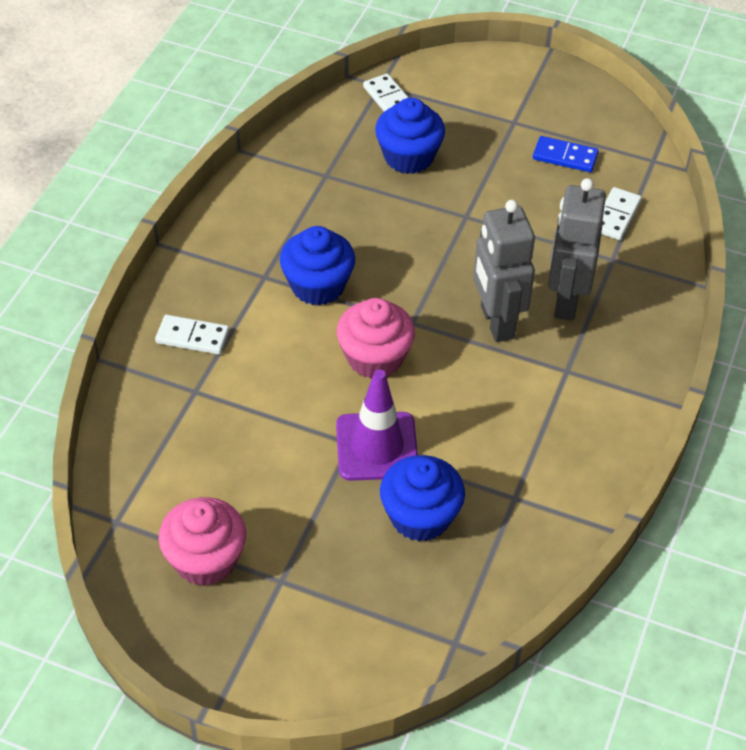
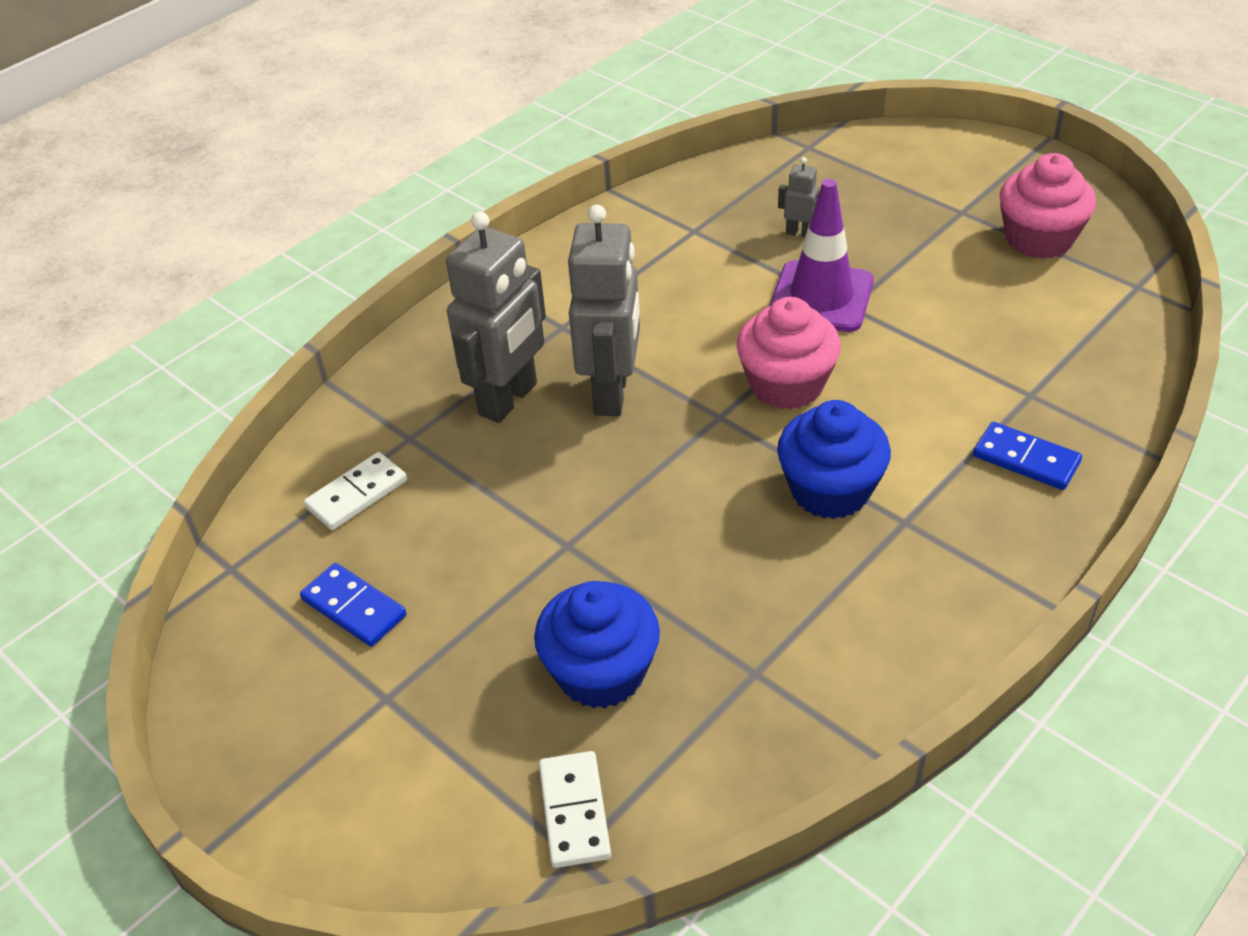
camera: 155 degrees left, 5 degrees down
(192, 337) = (1026, 459): white domino -> blue domino
(420, 516) = (799, 233): blue cupcake -> grey robot

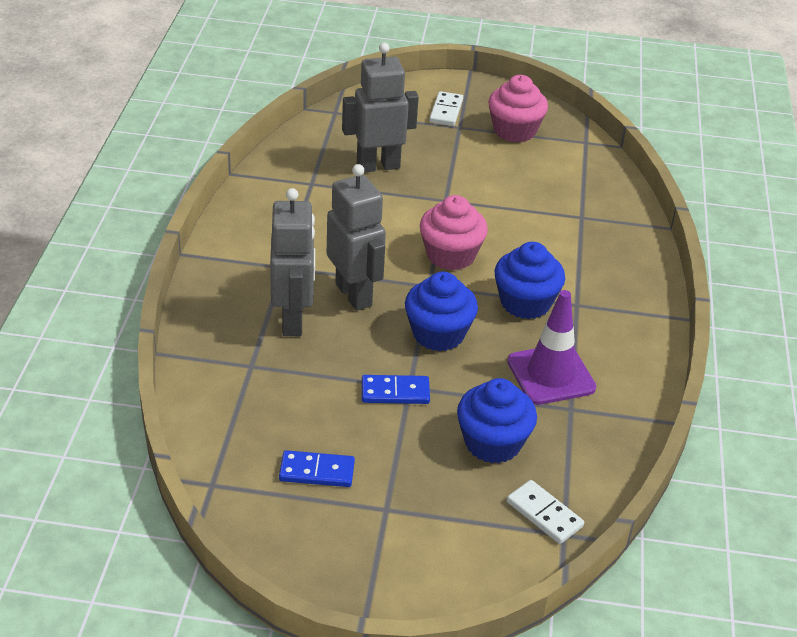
camera: 40 degrees left, 5 degrees down
(357, 494) = (251, 410): white domino -> white domino (446, 111)
(670, 487) = (438, 334): none -> blue cupcake
(799, 233) = (378, 166): grey robot -> grey robot, size x2.27
(821, 297) = (425, 200): purple traffic cone -> purple traffic cone (551, 375)
(1026, 459) = (608, 251): blue domino -> blue domino (395, 392)

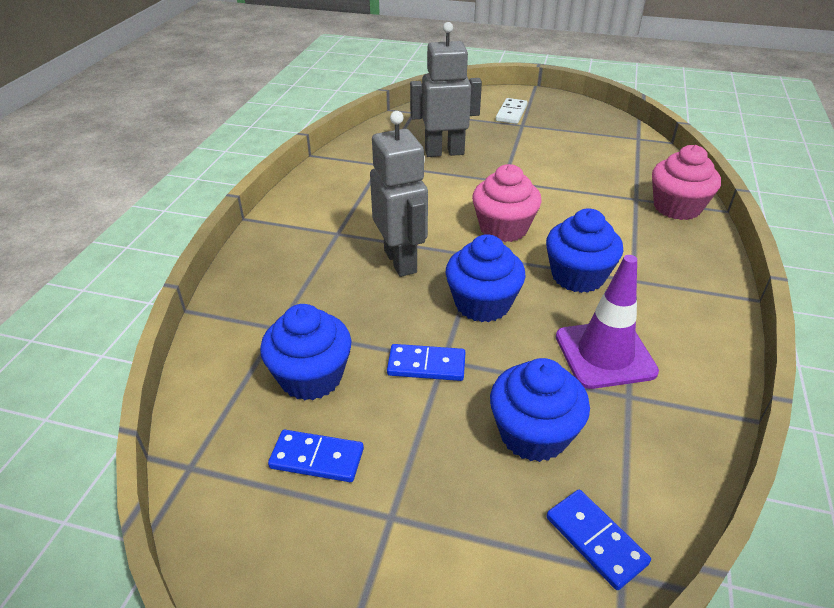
camera: 10 degrees right, 0 degrees up
(293, 320) = (333, 284): grey robot -> none
(294, 407) = (311, 377): none -> blue cupcake
(514, 131) = (572, 128): pink cupcake -> pink cupcake (677, 207)
(544, 514) = (595, 540): white domino -> blue domino

